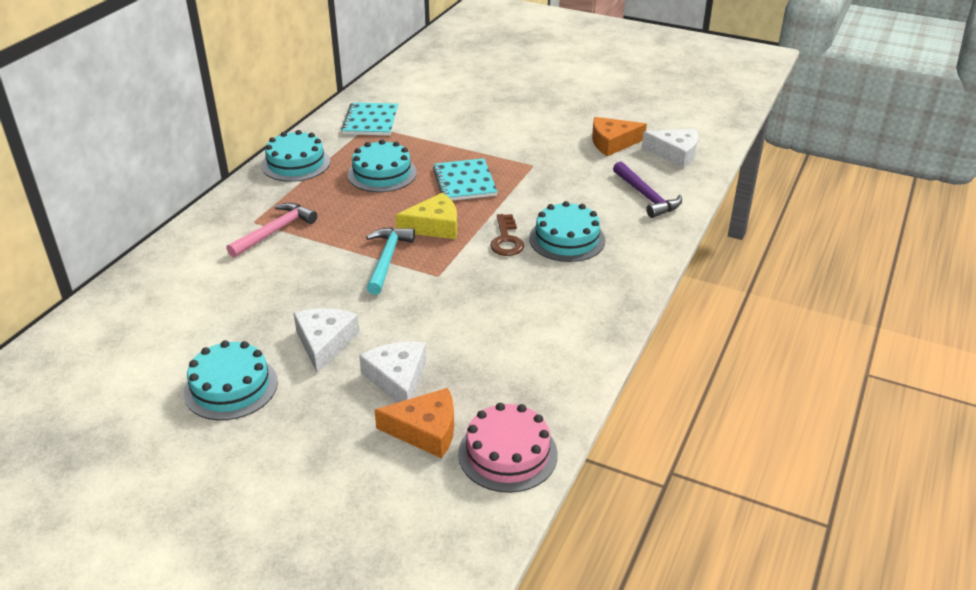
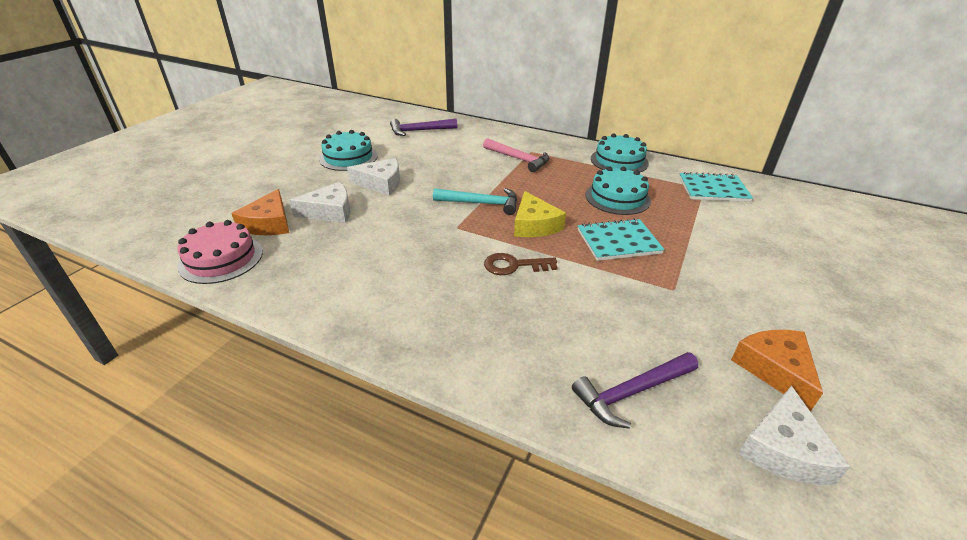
camera: 90 degrees right, 0 degrees up
(147, 321) = (419, 131): none -> purple hammer
(567, 239) = (518, 308): turquoise cake -> none

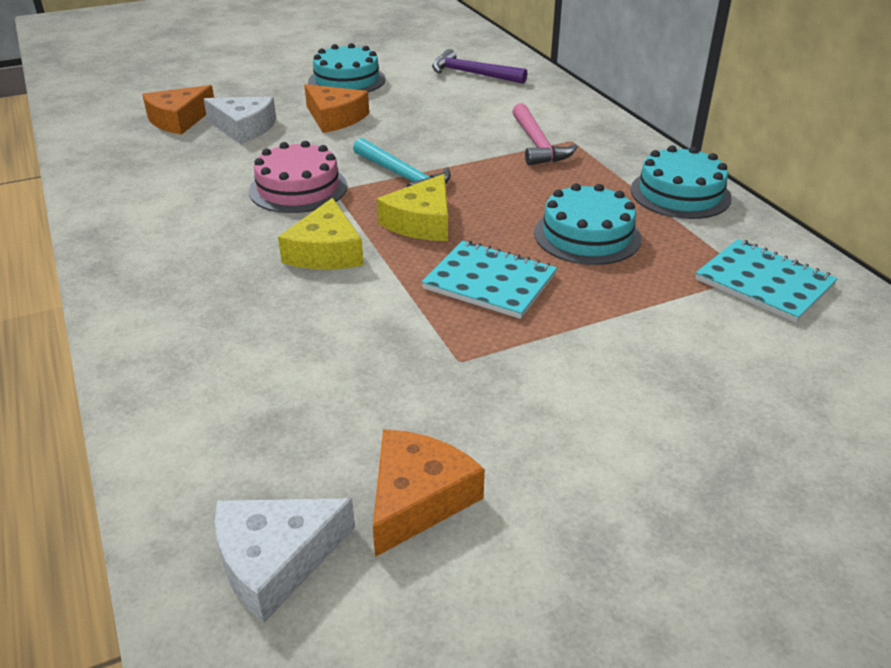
camera: 40 degrees right, 0 degrees up
(221, 259) = (100, 136): pink cake -> pink cake (298, 188)
(381, 183) = (335, 118): white cheese -> orange cheese
(514, 265) = (326, 251): brown key -> yellow cheese
(632, 392) = (227, 419): purple hammer -> none

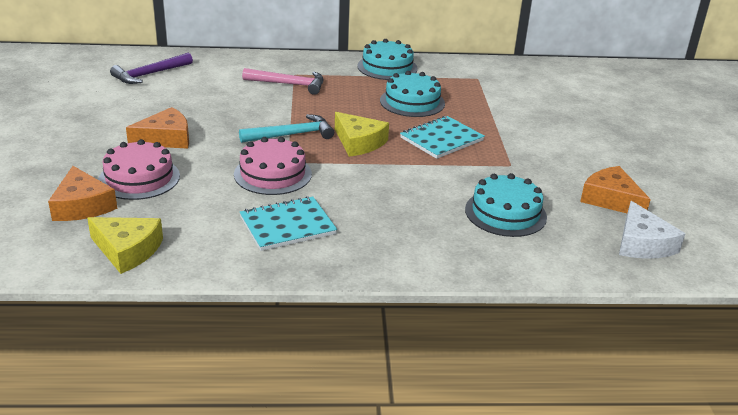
camera: 70 degrees left, 5 degrees down
(244, 128) = (139, 178): white cheese -> pink cake
(326, 251) = (371, 180): yellow cheese -> yellow cheese (127, 250)
(347, 80) = (96, 120): turquoise cake -> turquoise cake (505, 213)
(764, 283) = (486, 77): turquoise notebook -> turquoise notebook (287, 225)

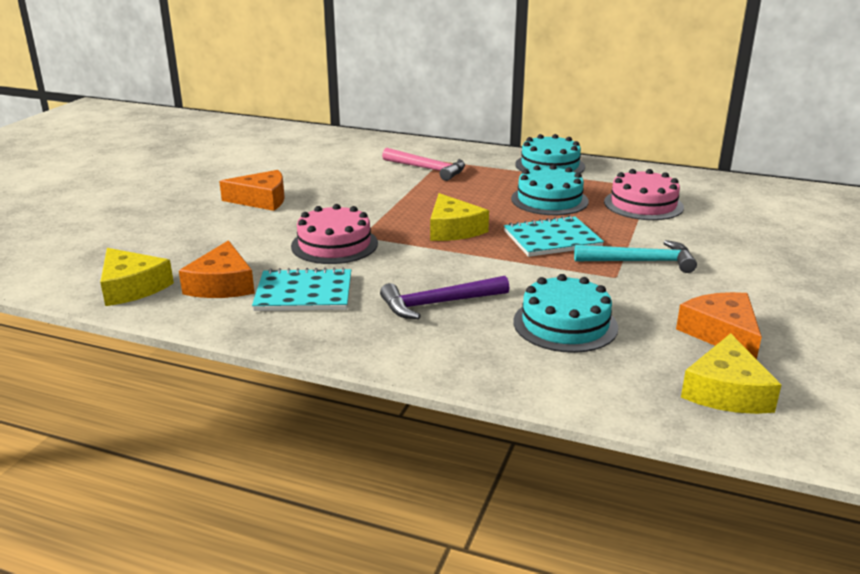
camera: 25 degrees right, 5 degrees down
(82, 205) = (131, 243): orange cheese -> orange cheese (222, 284)
(139, 178) = (204, 229): pink cake -> pink cake (643, 204)
(150, 74) = (300, 146): purple hammer -> purple hammer (439, 303)
(291, 135) = (387, 213): turquoise hammer -> turquoise hammer (640, 261)
(642, 243) = (726, 391): white cheese -> yellow cheese

